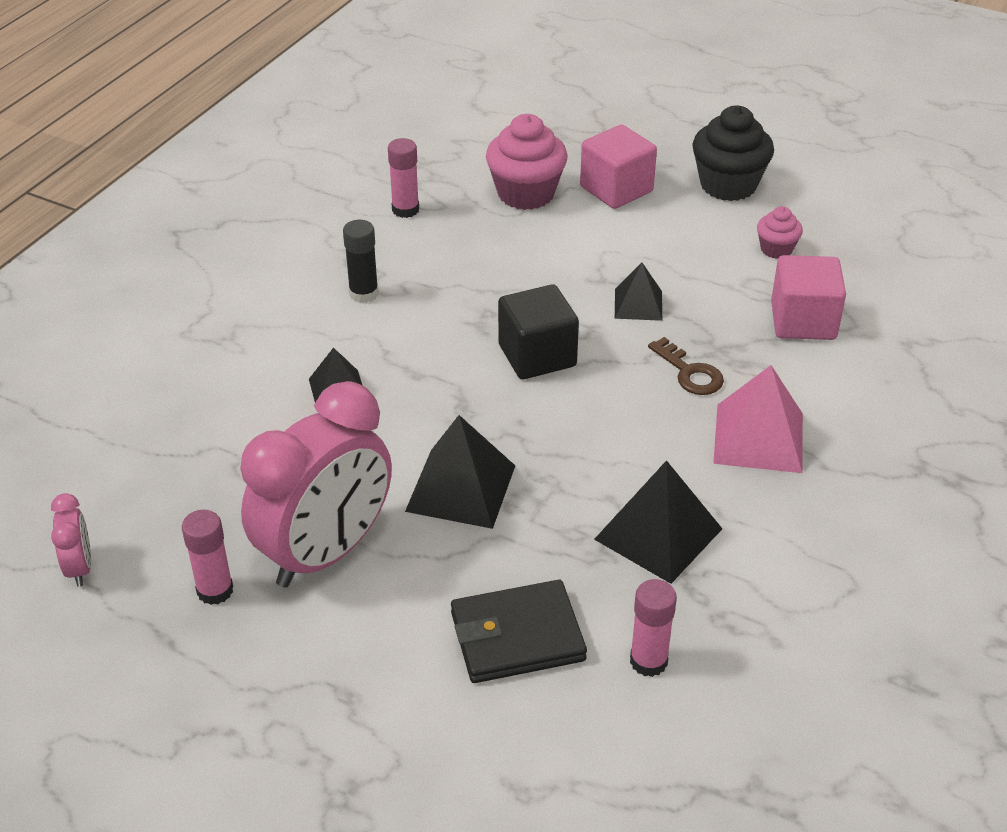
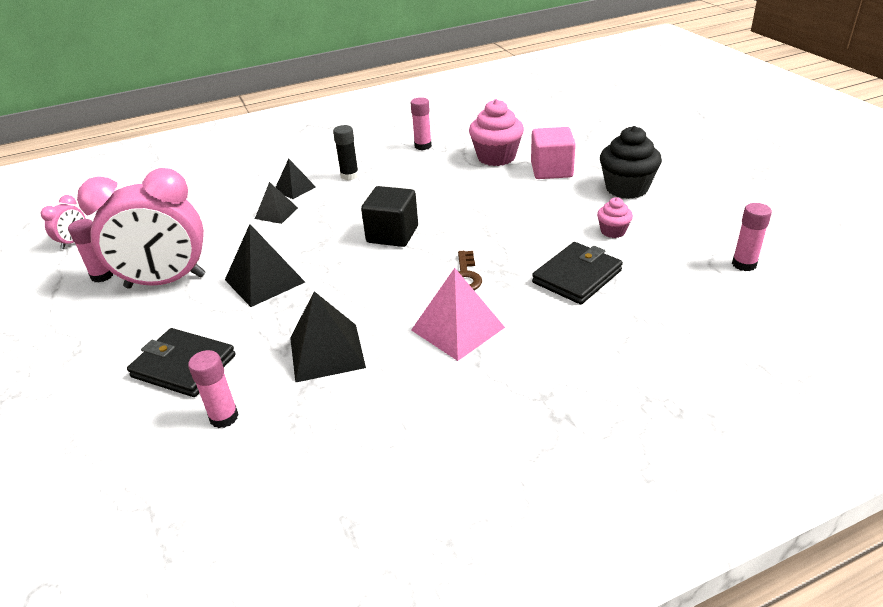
camera: 40 degrees right, 5 degrees down
(638, 304) = (484, 230): black pyramid -> black pyramid (295, 188)
(803, 321) = (577, 276): pink cube -> black wallet
(937, 239) = (744, 264): none -> pink glue stick

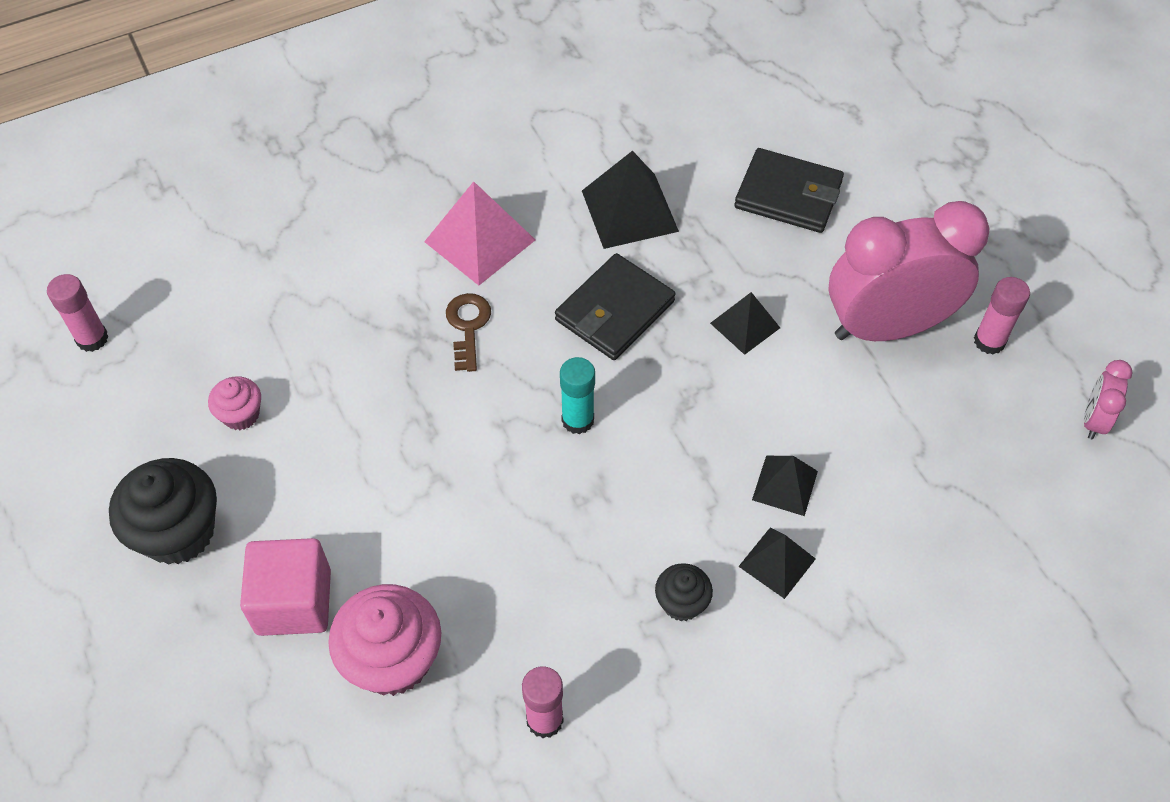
camera: 175 degrees right, 20 degrees up
(224, 417) = (715, 137): pink glue stick -> none
(264, 281) = (745, 325): black pyramid -> black pyramid, size x0.61
(349, 176) = (681, 603): black glue stick -> black cupcake
(392, 234) = (577, 420): black cube -> turquoise glue stick
(577, 276) = (319, 322): black wallet -> black wallet (615, 311)

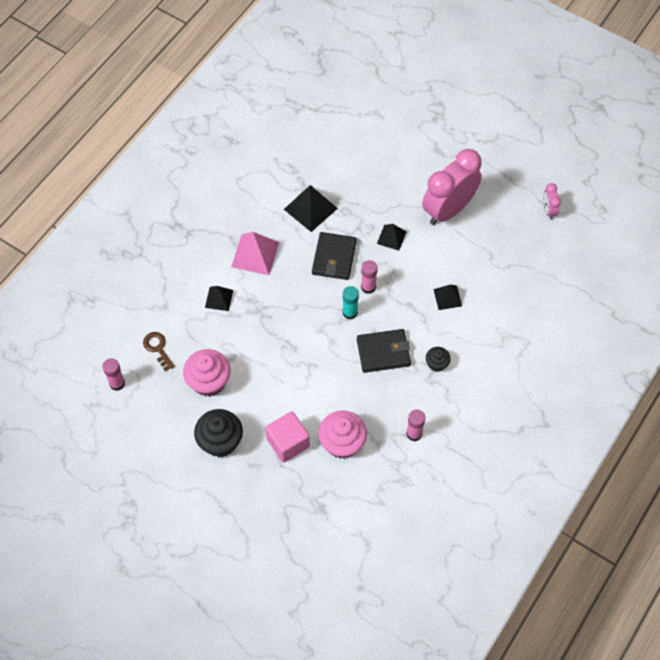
camera: 30 degrees left, 5 degrees up
(241, 415) = (209, 382): pink cupcake -> pink cupcake, size x1.87
(468, 327) = (277, 295): brown key -> brown key (158, 348)
(777, 562) = (462, 329): black pyramid -> black pyramid (219, 298)
(788, 195) = (373, 168): black wallet -> black wallet (383, 352)
(989, 341) = (492, 196): pink glue stick -> pink glue stick (368, 287)

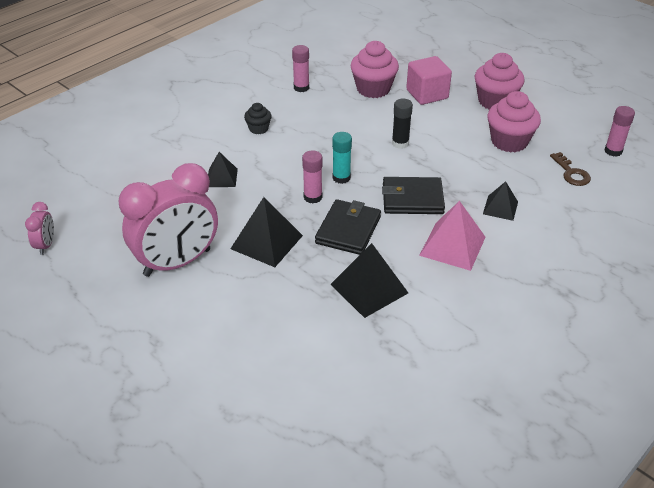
camera: 170 degrees left, 20 degrees down
(220, 441) = (495, 101): black cupcake -> pink cupcake
(306, 364) = (400, 143): none -> black glue stick
(383, 352) = (313, 143): black wallet -> black wallet (412, 199)
(391, 237) = (267, 242): black pyramid -> black pyramid, size x1.65

